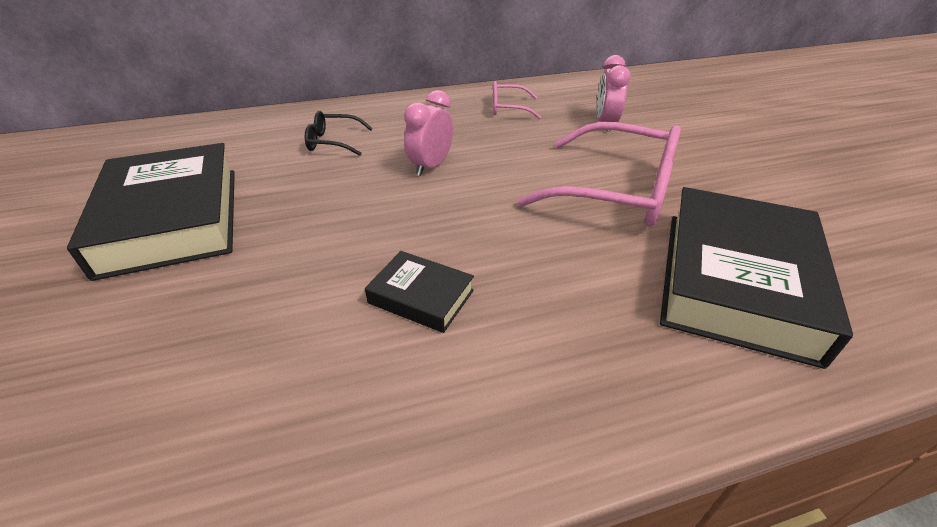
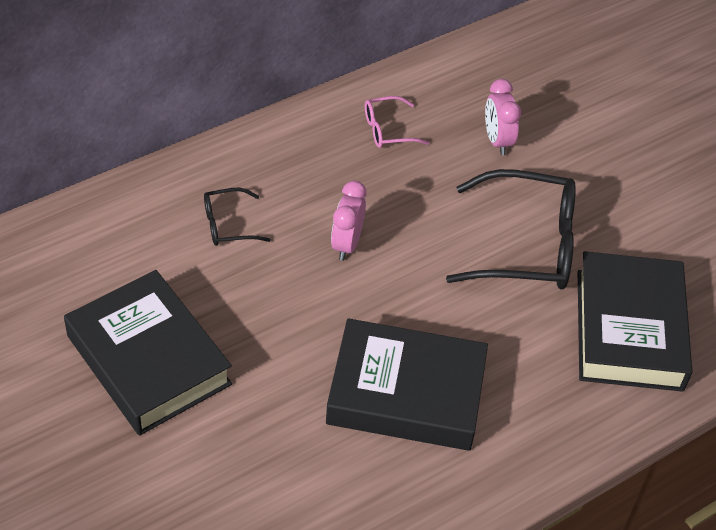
camera: 20 degrees left, 10 degrees up
(421, 296) = (406, 393): black book -> black book, size x2.16
(616, 191) = (527, 245): pink glasses -> black glasses

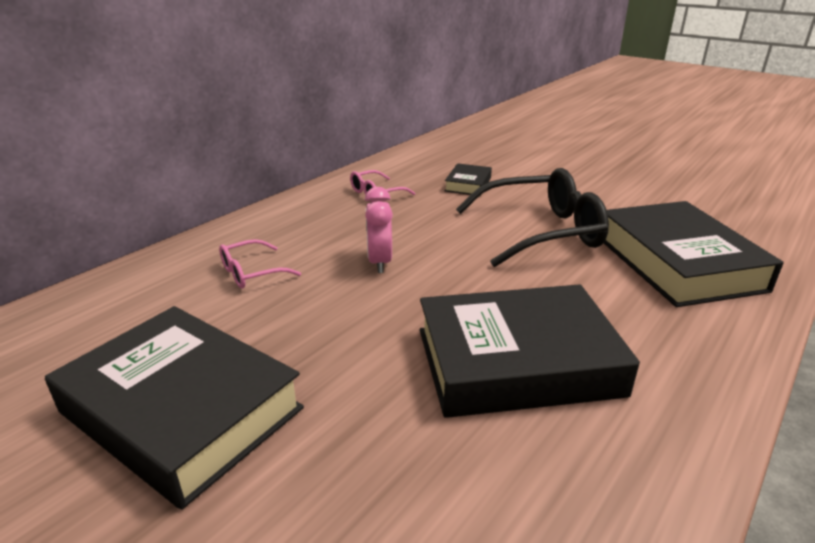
camera: 15 degrees left, 20 degrees down
(228, 224) = (251, 273): black glasses -> pink glasses
(497, 141) = (468, 184): pink clock -> black book

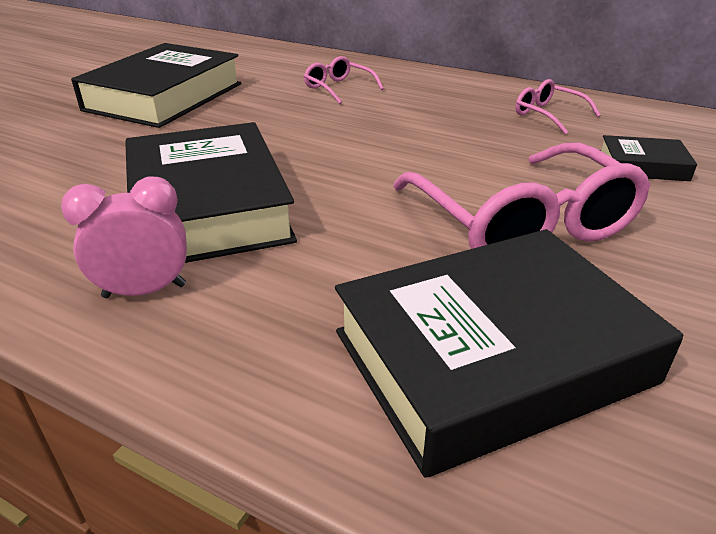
camera: 80 degrees right, 5 degrees up
(379, 262) = (379, 132): pink clock -> pink clock (144, 291)
(541, 232) = (522, 223): black glasses -> pink glasses

